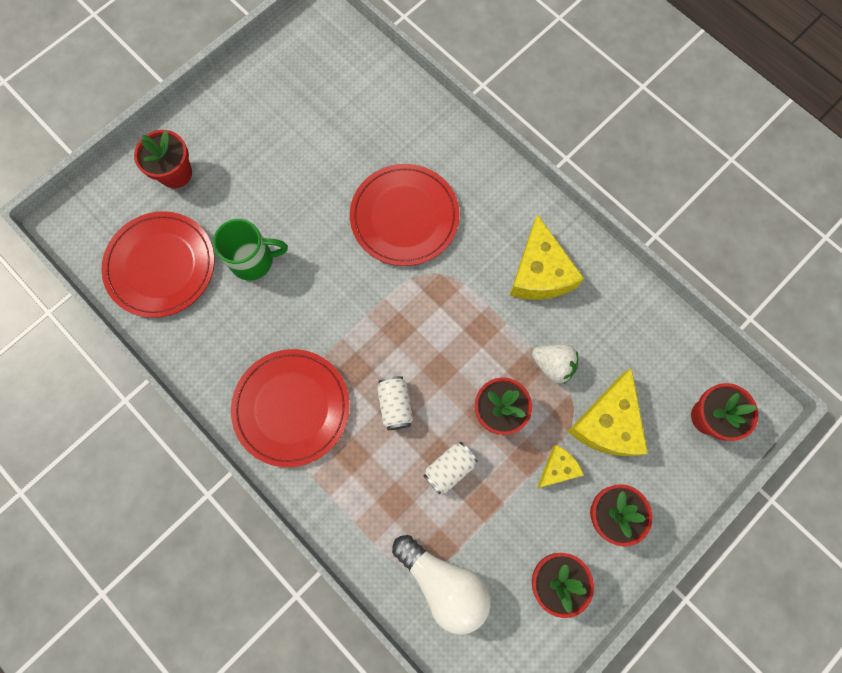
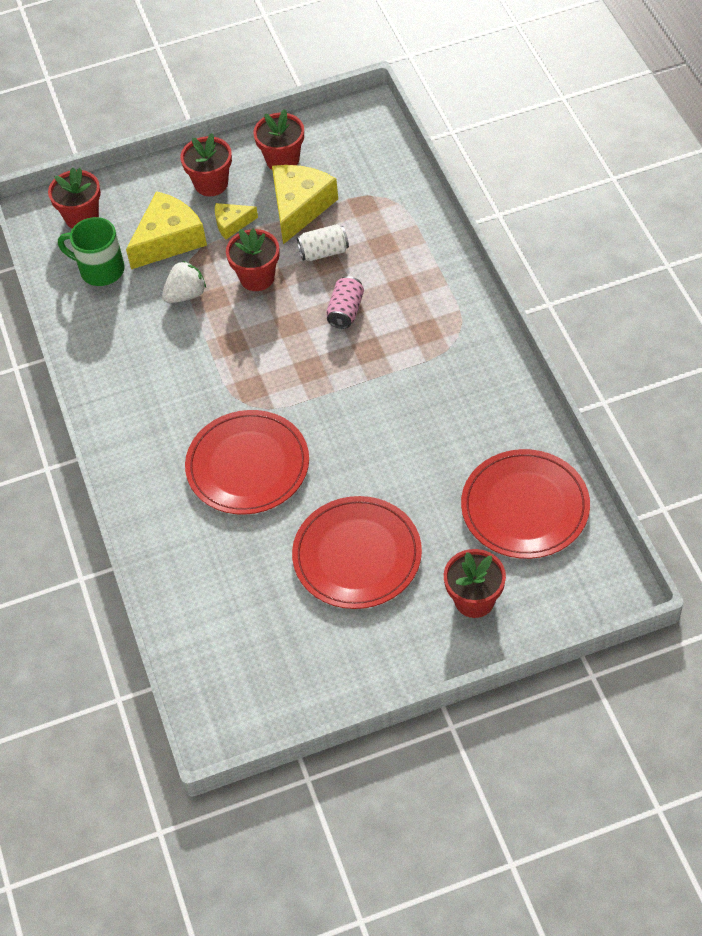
camera: 150 degrees left, 20 degrees down
(254, 260) = (424, 478): green mug -> green mug (100, 270)
(291, 408) = (442, 340): red plate -> red plate (357, 555)
(395, 405) = (345, 311): white can -> pink can
(444, 582) = (371, 183): white light bulb -> none
(540, 272) = (147, 370): yellow cheese -> yellow cheese (299, 207)
(553, 365) = (186, 295): white strawberry -> white strawberry turned 90 degrees clockwise

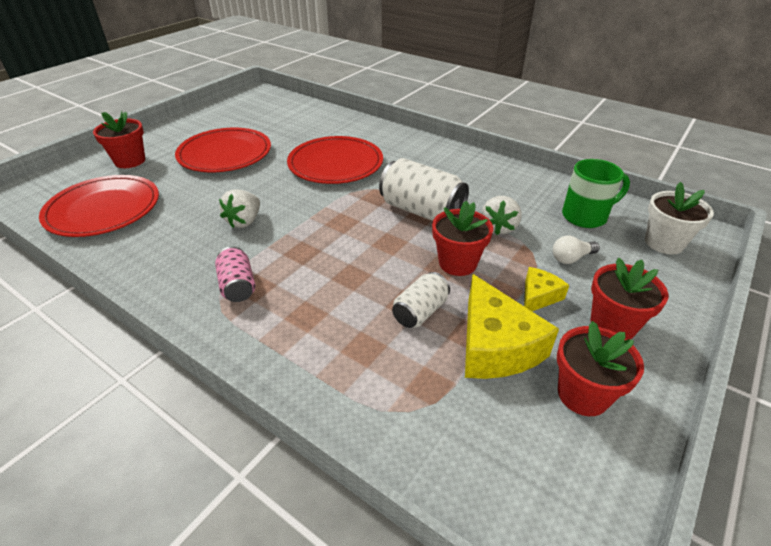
camera: 140 degrees right, 15 degrees down
(82, 217) = (664, 243): red flower pot -> white flower pot
(168, 240) = (571, 258): yellow cheese -> white light bulb
(229, 347) = (421, 211): none -> white can
(345, 311) = (349, 271): pink can -> pink can (238, 286)
(396, 415) = (244, 221): none -> white strawberry

